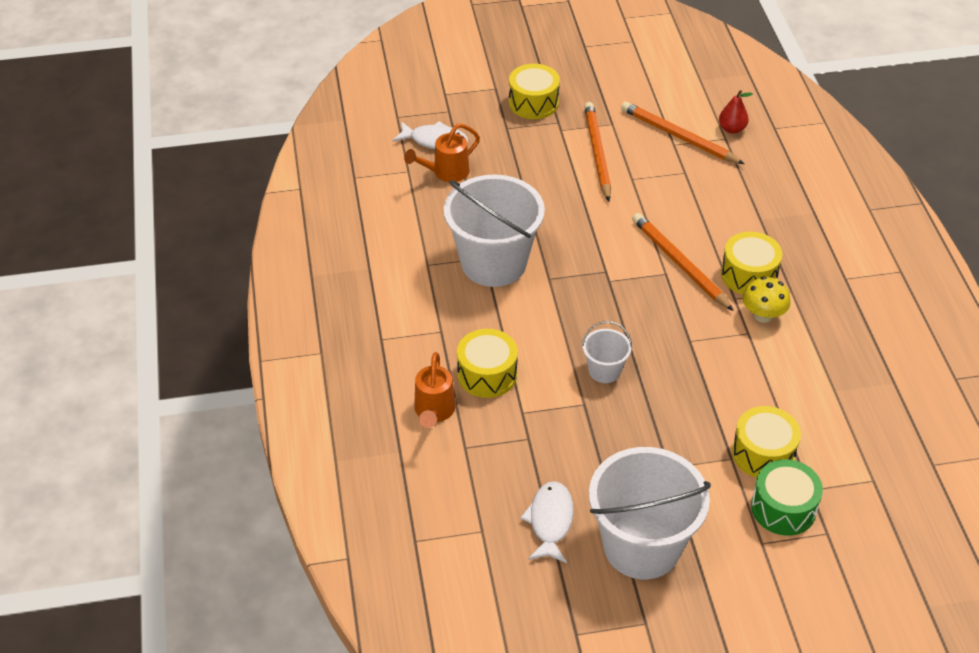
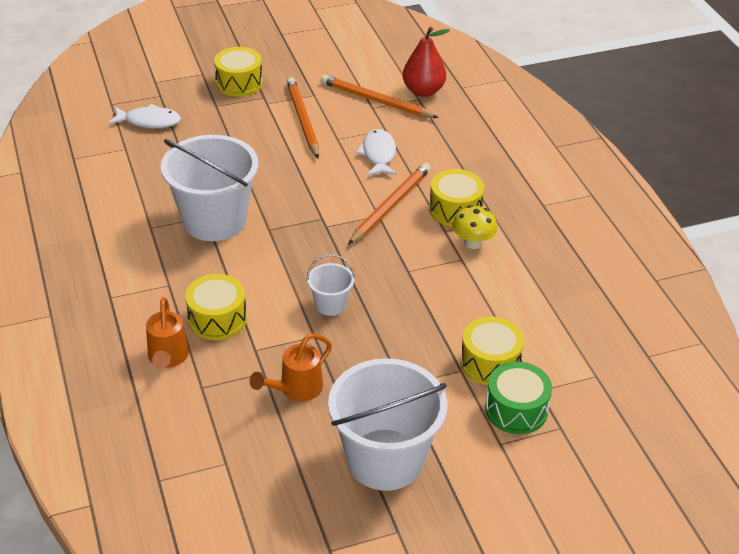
camera: 10 degrees left, 5 degrees down
(446, 172) = (162, 147): orange watering can -> orange watering can (296, 389)
(550, 521) = (293, 446): white fish -> white fish (378, 154)
(680, 264) = (390, 206): orange pencil -> orange pencil turned 75 degrees clockwise
(732, 129) = (423, 91): red pear -> red pear, size x1.62

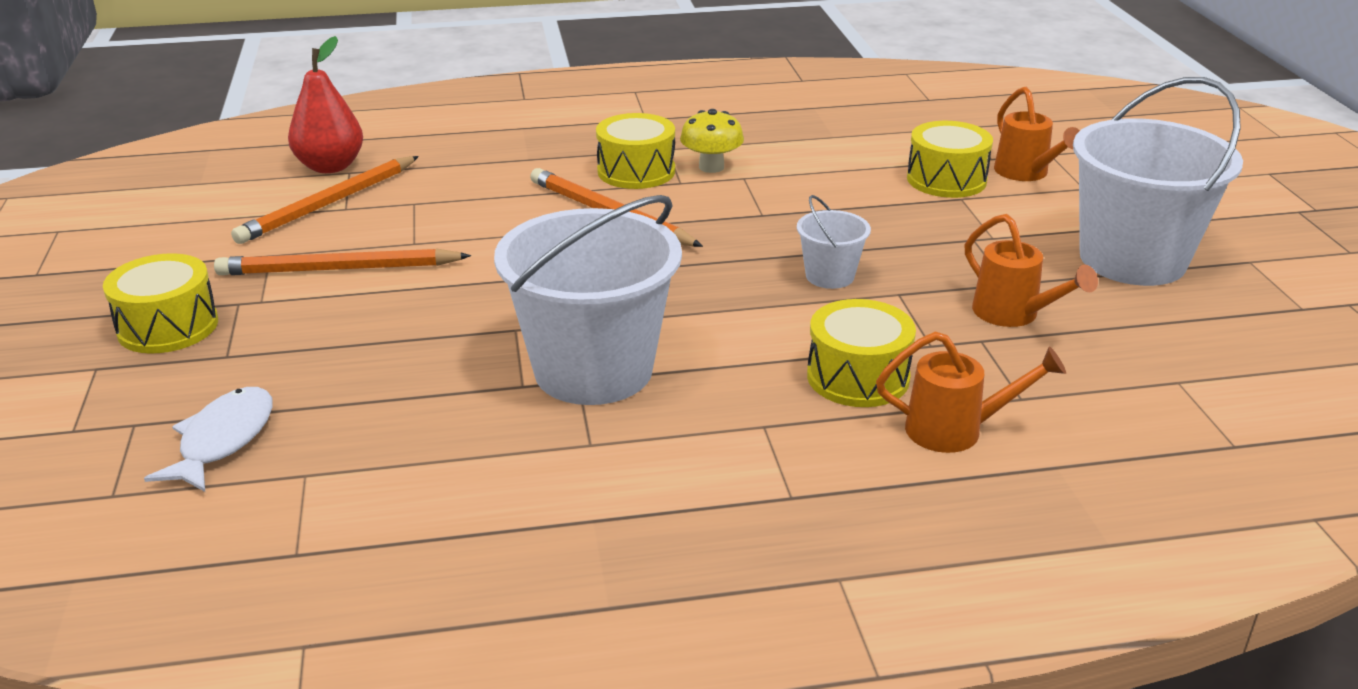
camera: 80 degrees left, 10 degrees down
(378, 154) = (477, 213): white fish -> none
(516, 409) = (1026, 173): green drum -> orange watering can

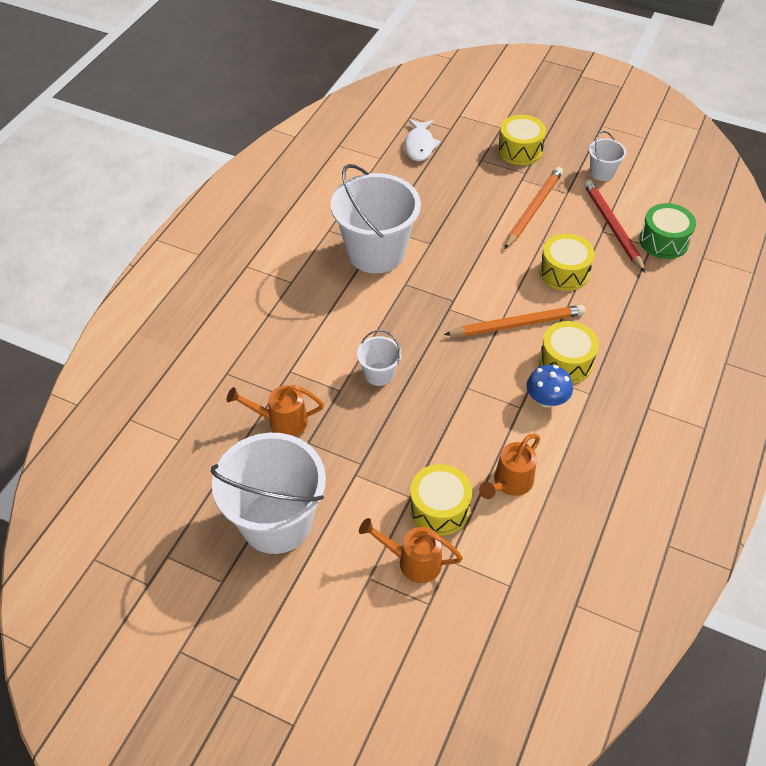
camera: 125 degrees right, 20 degrees up
(189, 241) = (602, 172): none -> white bucket
(223, 440) = (419, 145): white fish -> white fish turned 45 degrees clockwise
(329, 203) = (612, 227): orange pencil -> red pencil
(330, 166) = (663, 241): red pear -> green drum
(711, 167) = (546, 400): yellow mushroom -> blue mushroom
(858, 377) = (292, 330): yellow drum -> yellow drum (564, 272)
(955, 430) = (230, 336): orange watering can -> orange watering can (509, 483)

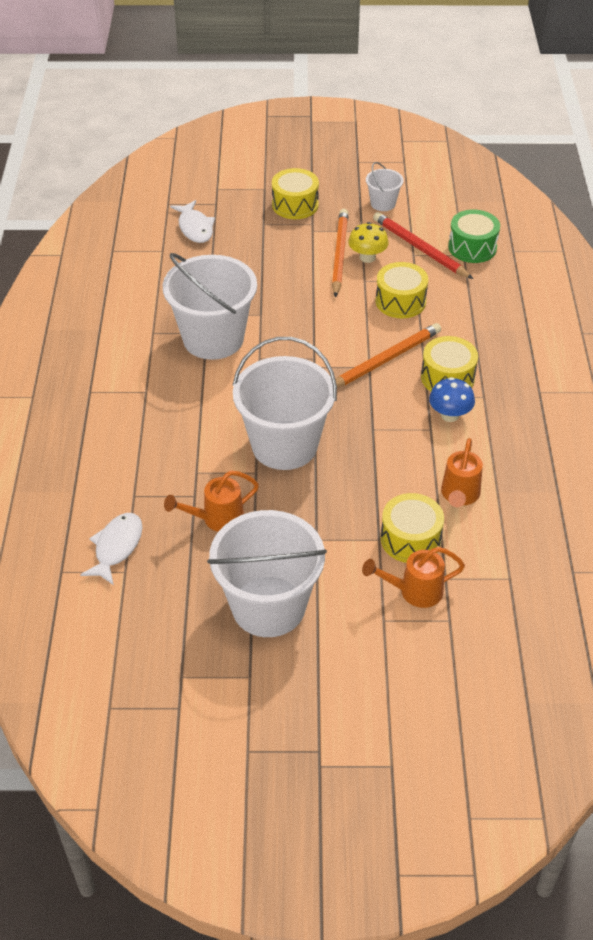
camera: 25 degrees left, 5 degrees down
(185, 415) = (116, 547): none -> white fish
(379, 374) = (284, 445): white bucket -> white bucket, size x2.18
(557, 220) = (367, 257): none -> yellow mushroom

